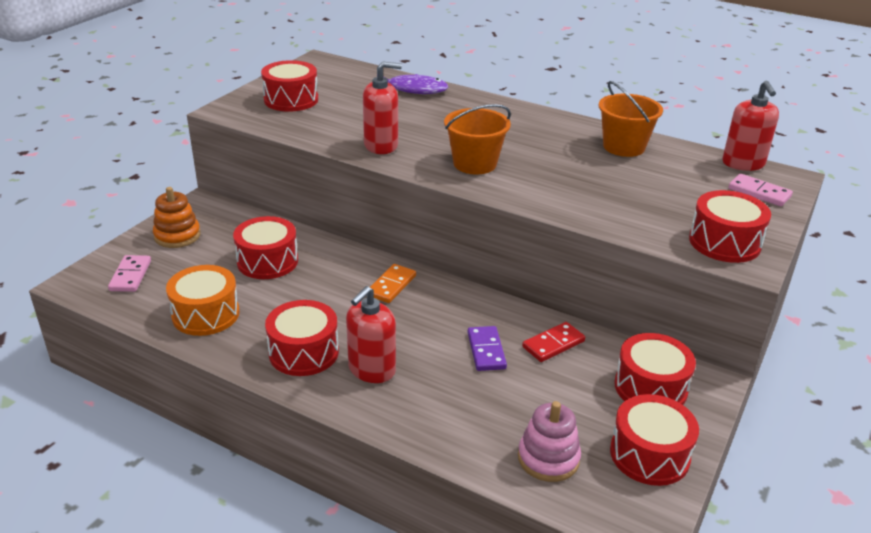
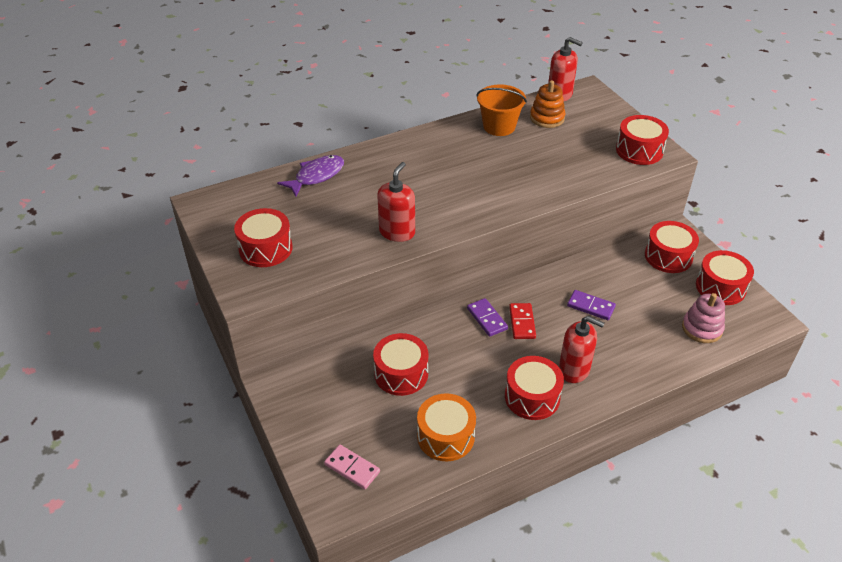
camera: 55 degrees left, 10 degrees up
(177, 236) = (314, 417): orange stacking toy -> orange stacking toy (547, 118)
(371, 370) = (574, 370): red soap dispenser -> red soap dispenser turned 45 degrees counterclockwise
(391, 286) = (487, 319): orange domino -> purple domino
(474, 164) = (465, 200): orange bucket -> none
(553, 344) = (604, 274): red domino -> red domino (522, 322)
(759, 192) = (596, 108): pink domino -> none

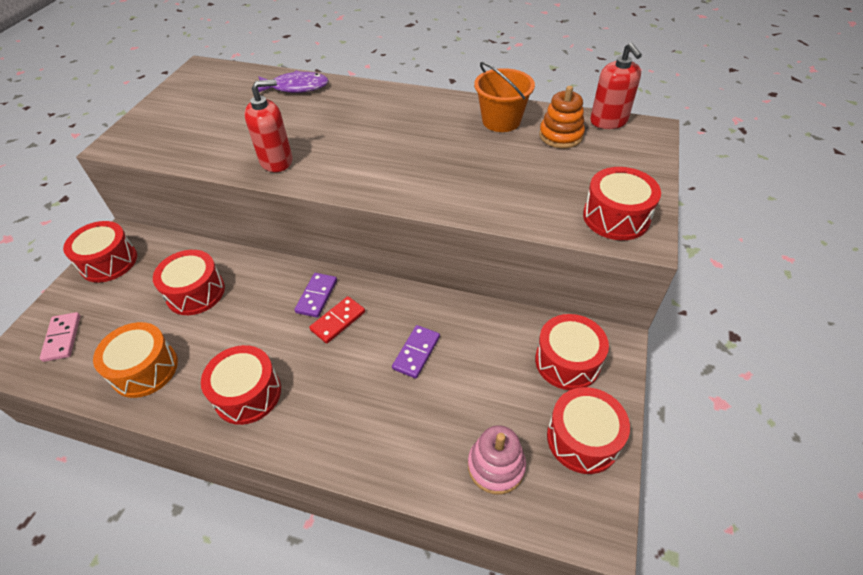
camera: 45 degrees right, 5 degrees up
(265, 248) = (180, 120): red drum -> red drum (109, 262)
(574, 370) = (315, 400): red soap dispenser -> none
(591, 306) = (416, 353): purple domino -> purple domino turned 45 degrees clockwise

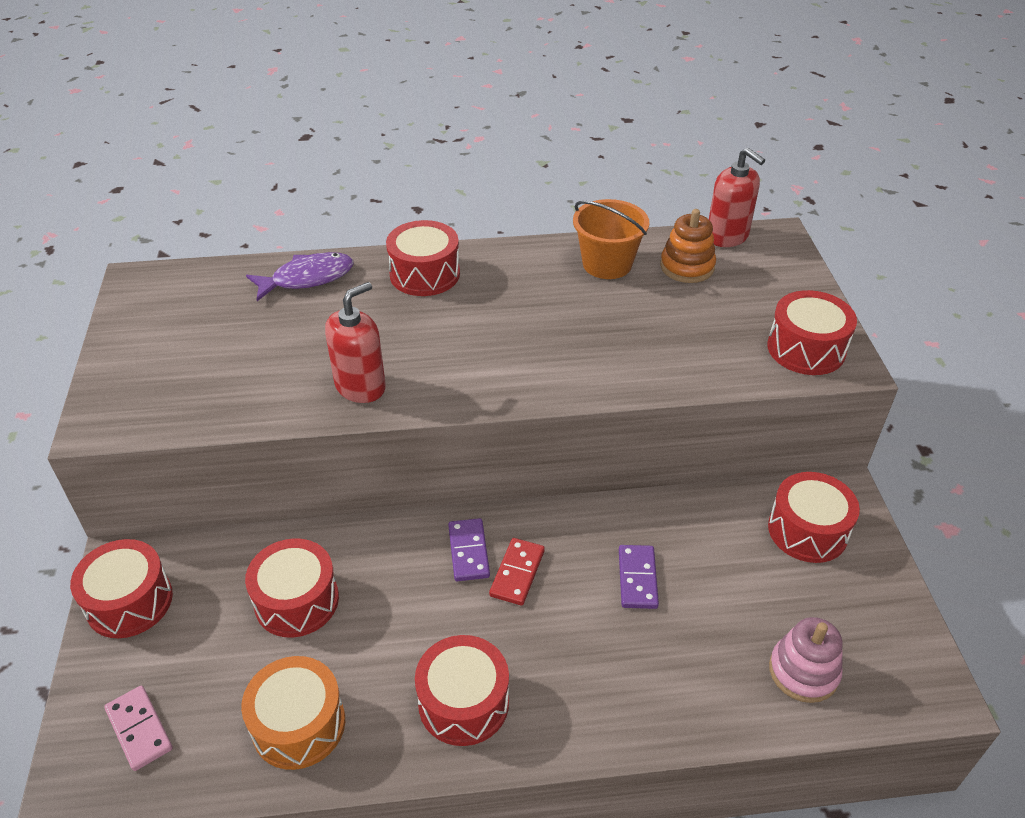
camera: 25 degrees left, 5 degrees down
(582, 439) = (871, 608): red drum -> red drum (424, 274)

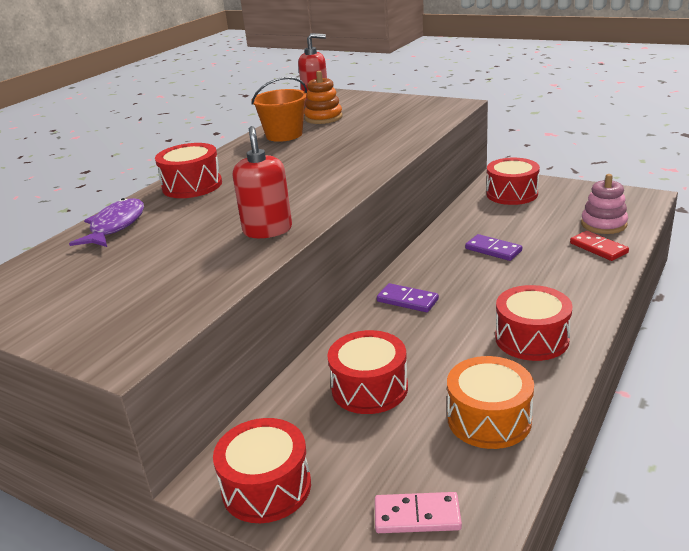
camera: 50 degrees left, 15 degrees down
(517, 573) = (445, 288): red domino -> red domino (598, 248)
(806, 349) = (432, 109): red drum -> none

